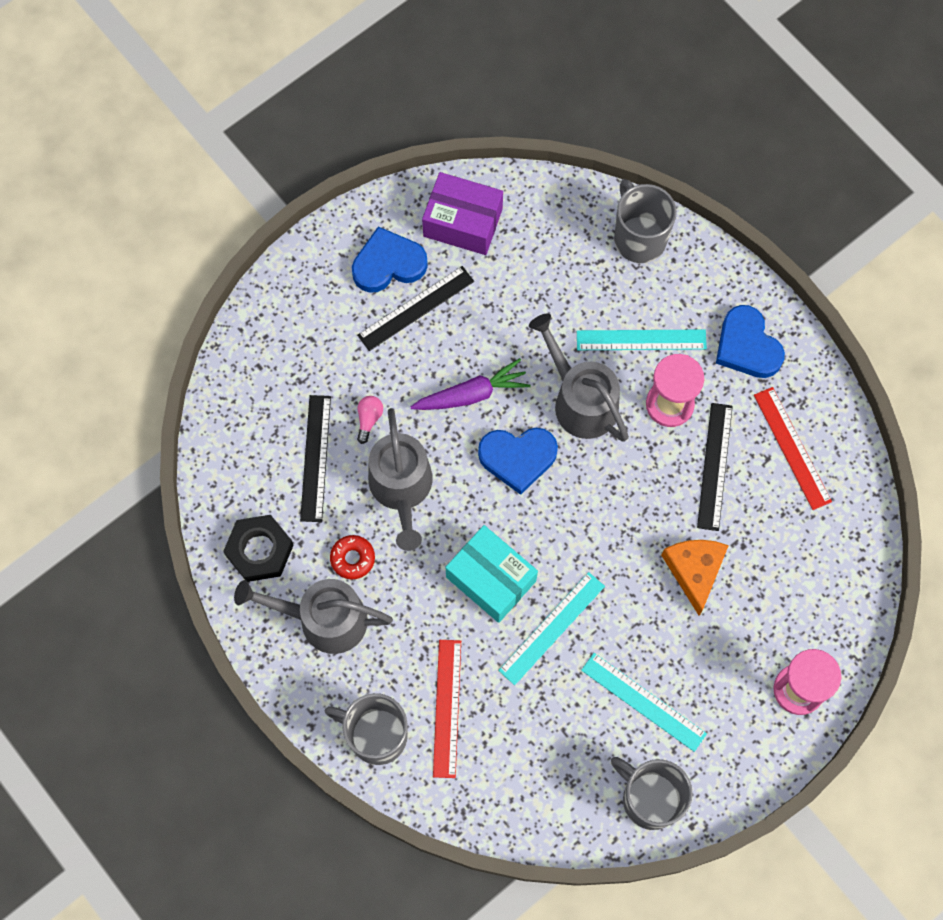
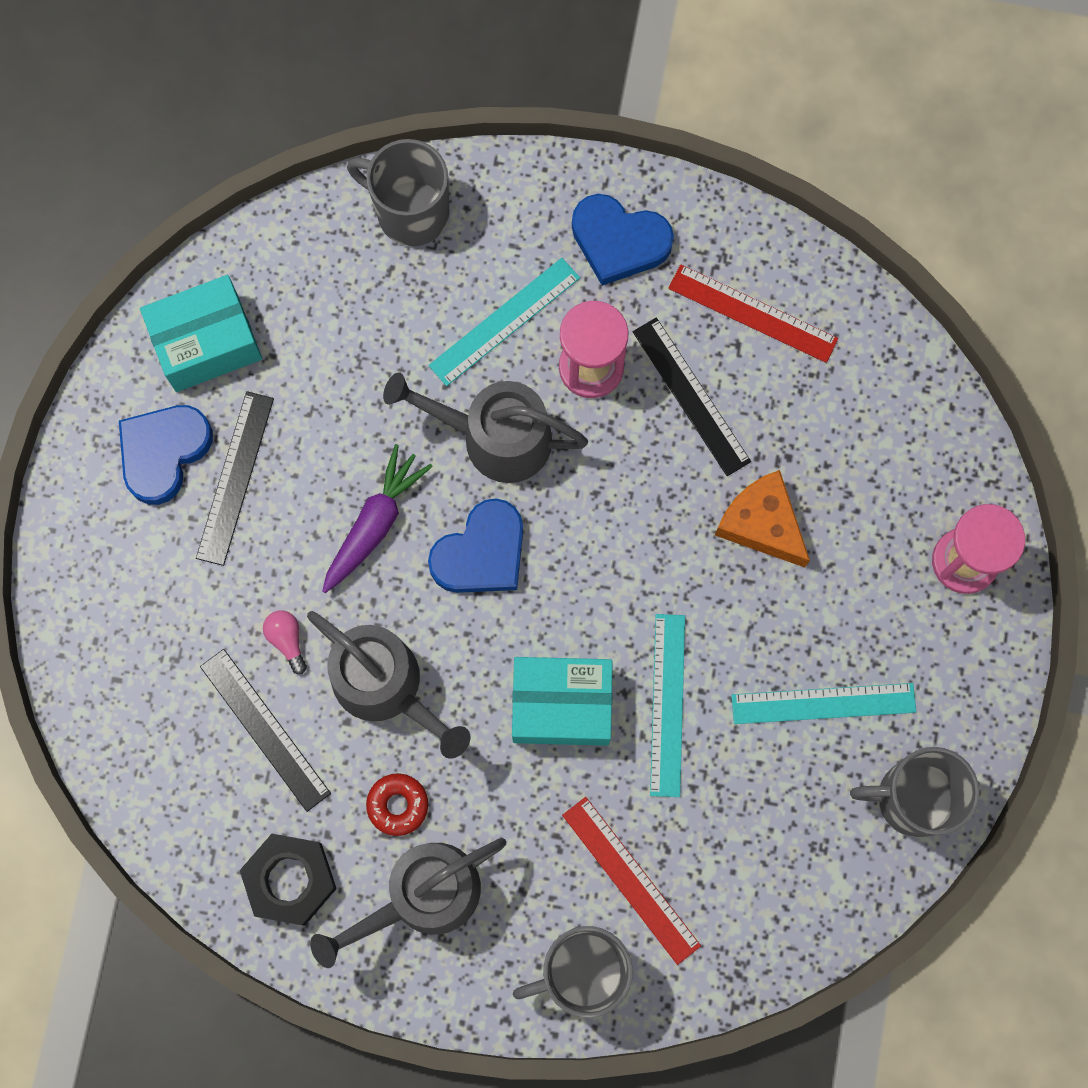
camera: 40 degrees left, 5 degrees up
(463, 222) = (206, 343): purple box -> turquoise box

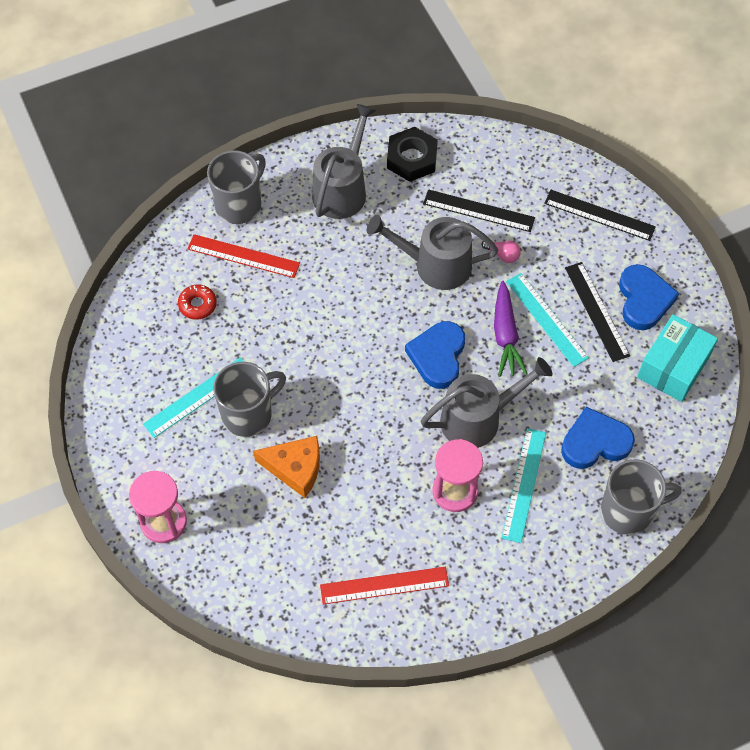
camera: 145 degrees right, 15 degrees down
(398, 805) = (386, 218): red donut -> red donut (197, 305)
(561, 705) = (338, 311): turquoise box -> none
(619, 241) = (495, 576): blue heart -> blue heart (595, 442)
(667, 704) = (282, 345): turquoise ruler -> turquoise ruler (547, 319)
(691, 396) = (385, 513): black ruler -> black ruler (599, 215)
(912, 798) = (118, 380): grey mug -> grey mug (248, 414)

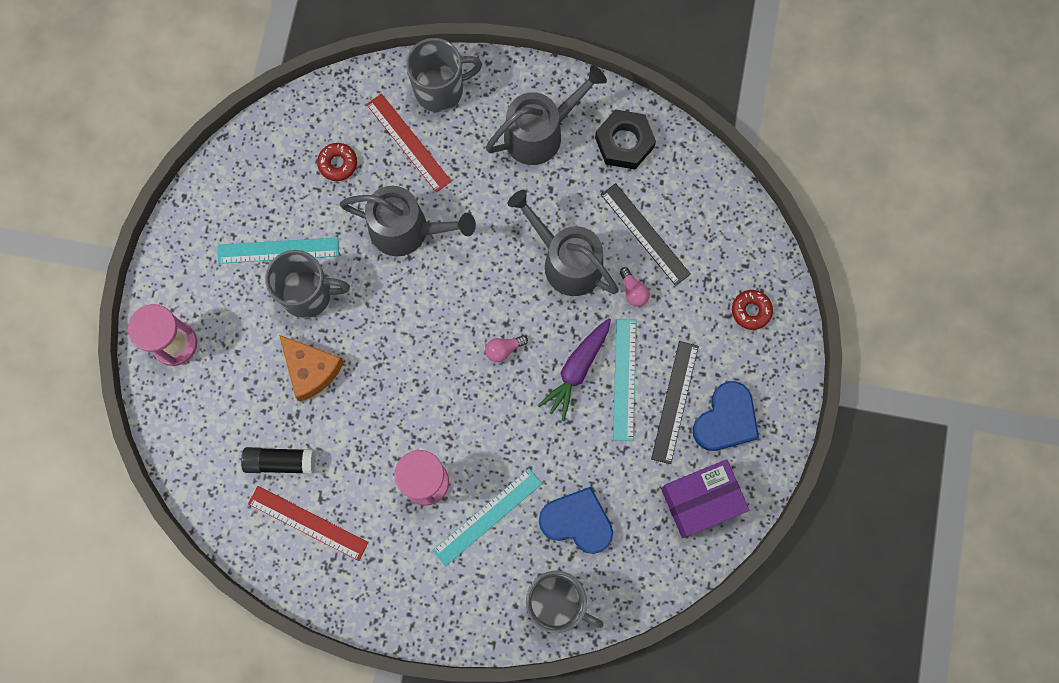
camera: 35 degrees right, 15 degrees up
(324, 554) = (280, 462): none -> black glue stick
(438, 356) = (503, 349): blue heart -> pink light bulb
(477, 418) = (494, 430): grey watering can -> grey watering can (406, 230)
(599, 215) = (751, 311): black ruler -> red donut
(673, 367) = (701, 500): turquoise box -> purple box

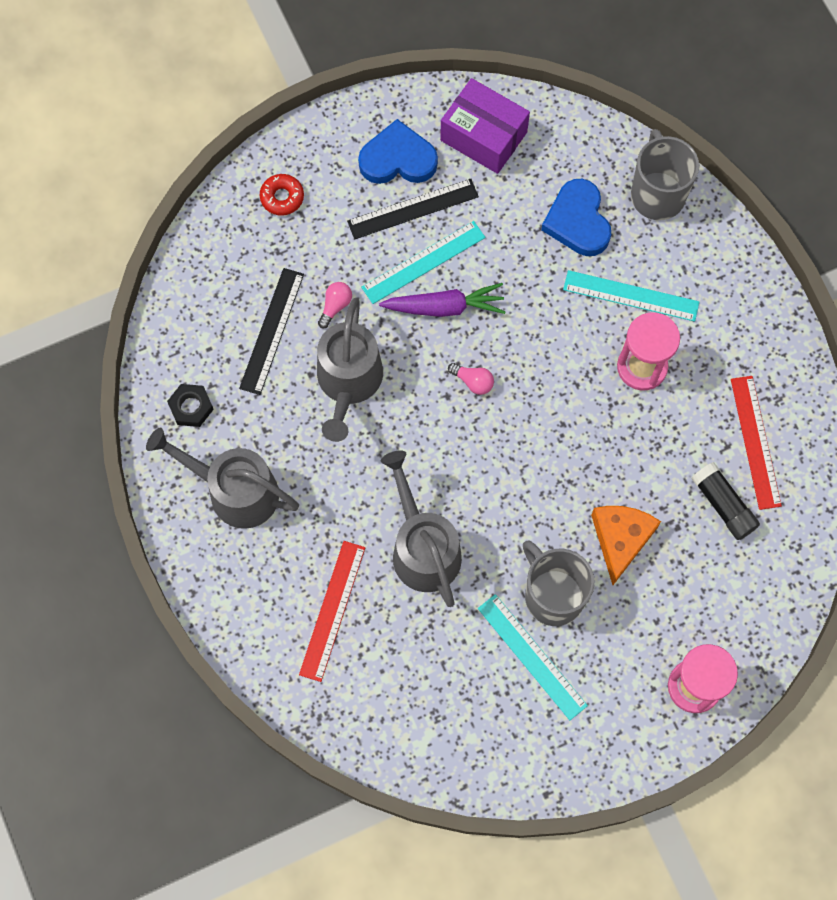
camera: 125 degrees left, 5 degrees down
(338, 164) = (403, 664): red donut -> none
(440, 90) = (254, 618): grey mug -> none
(624, 142) = (191, 407): black nut -> black nut, size x0.64

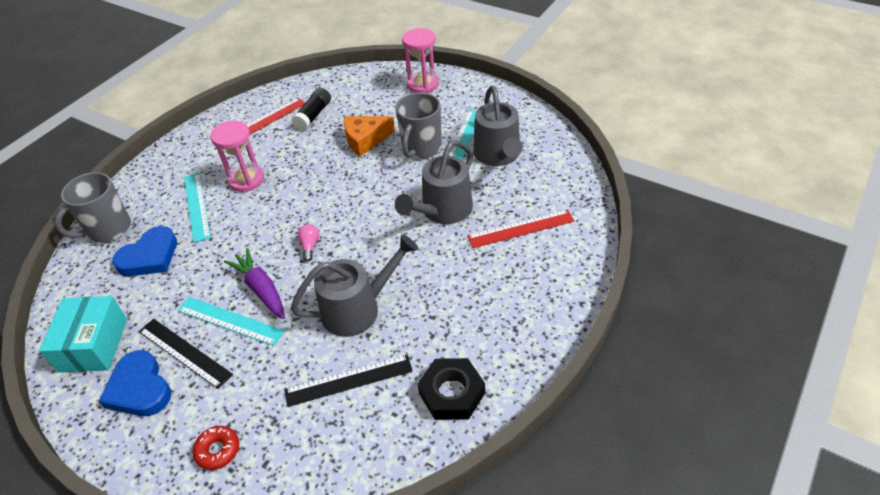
camera: 120 degrees left, 25 degrees down
(191, 407) = (452, 393): black nut -> black nut, size x1.56
(235, 491) = (491, 324): grey watering can -> grey watering can (498, 155)
(335, 306) = (300, 352): pink light bulb -> none
(483, 136) = (93, 345): purple box -> turquoise box

